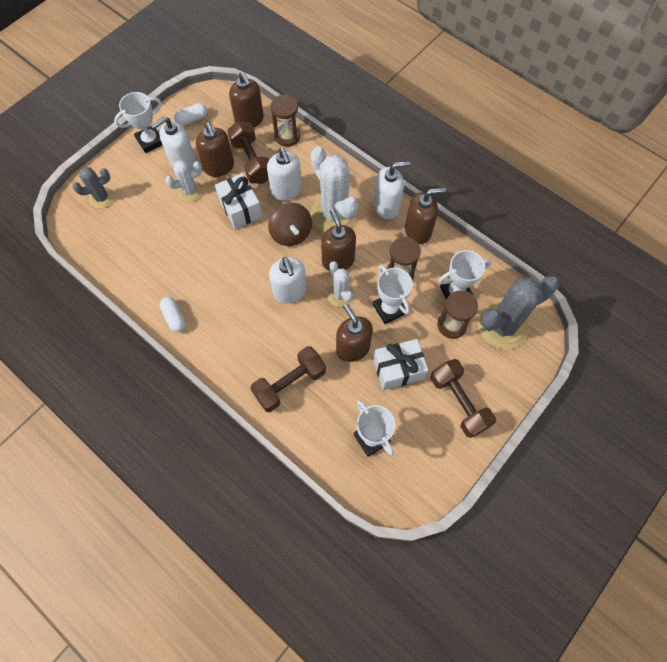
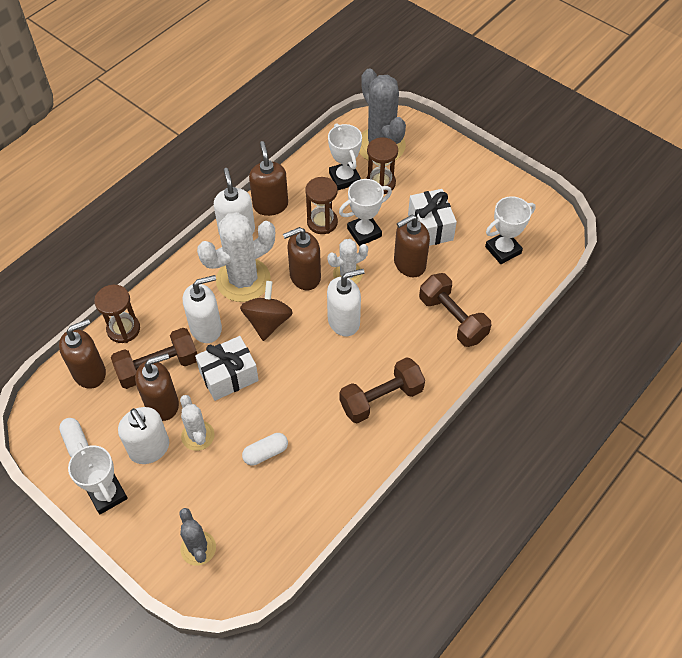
camera: 90 degrees left, 10 degrees down
(174, 317) = (378, 438): white capsule -> white capsule (265, 453)
(291, 233) = (267, 322): brown spinning top -> brown spinning top turned 60 degrees counterclockwise
(459, 402) = (460, 182): brown dumbbell -> brown dumbbell (381, 398)

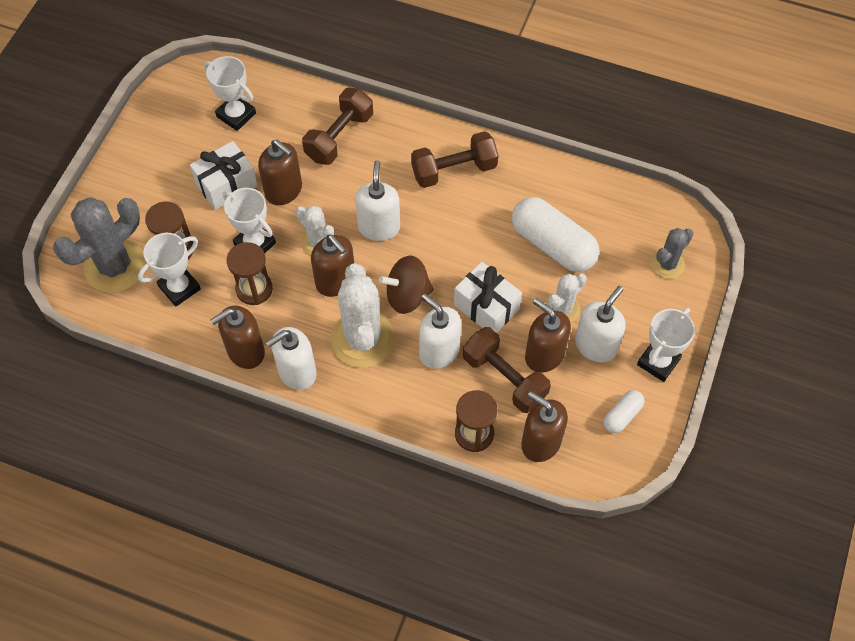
camera: 110 degrees left, 5 degrees up
(243, 280) = (363, 339): white cactus -> white cactus turned 45 degrees clockwise
(265, 453) = (553, 245): white capsule -> white capsule, size x2.03
(344, 321) = (379, 227): white soap dispenser -> white soap dispenser turned 45 degrees clockwise
(381, 398) = (454, 170): brown dumbbell -> brown dumbbell turned 60 degrees counterclockwise

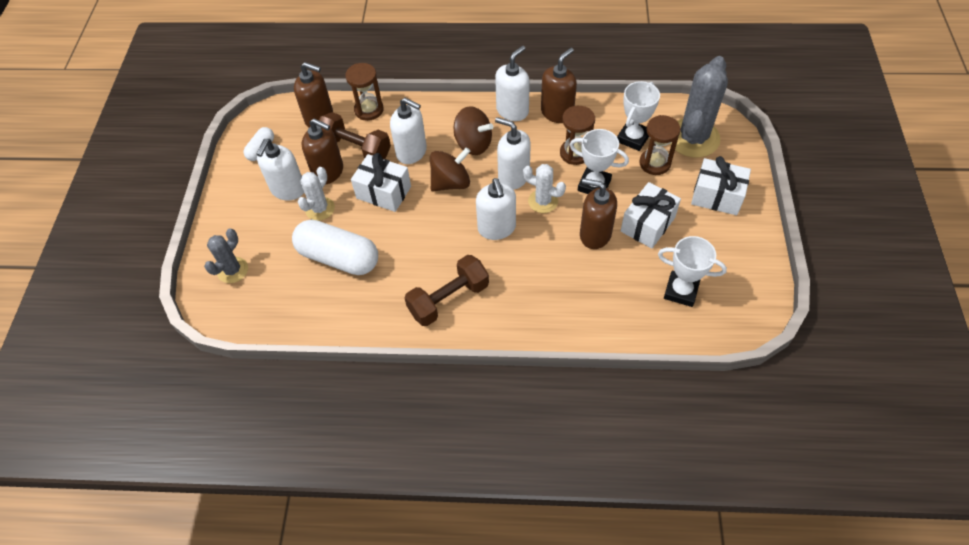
camera: 165 degrees right, 5 degrees down
(139, 192) = (717, 196): none -> white gift
(336, 281) = (513, 177): brown soap dispenser -> white soap dispenser
(339, 137) = (571, 299): brown dumbbell -> none
(363, 339) = (473, 144): white cactus -> brown spinning top
(658, 362) = (236, 192): white trophy -> none

